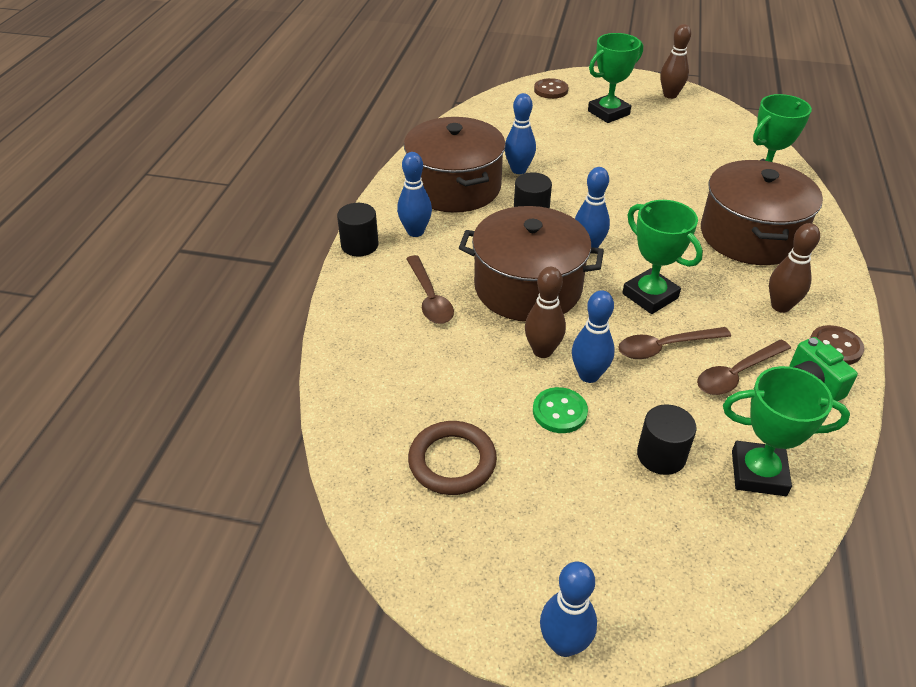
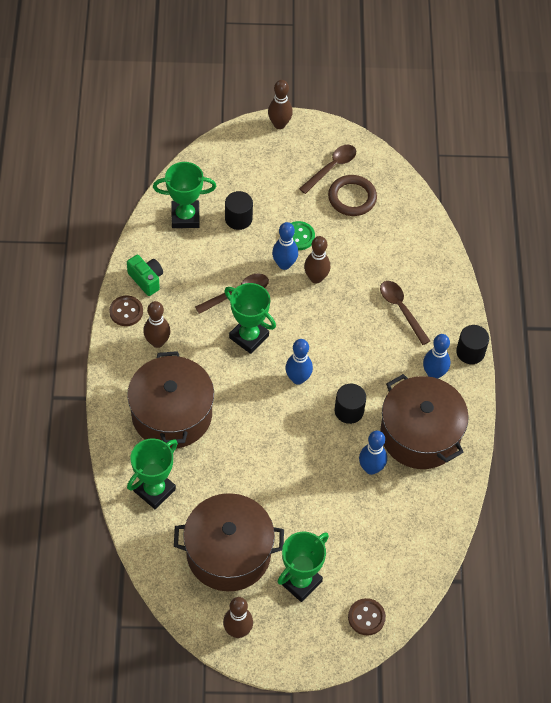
camera: 165 degrees right, 15 degrees up
(528, 287) = (336, 331): brown pot -> brown pot (228, 553)
(564, 644) = (279, 124): blue bowling pin -> brown bowling pin
(737, 374) = (192, 280): brown spoon -> brown spoon (331, 168)

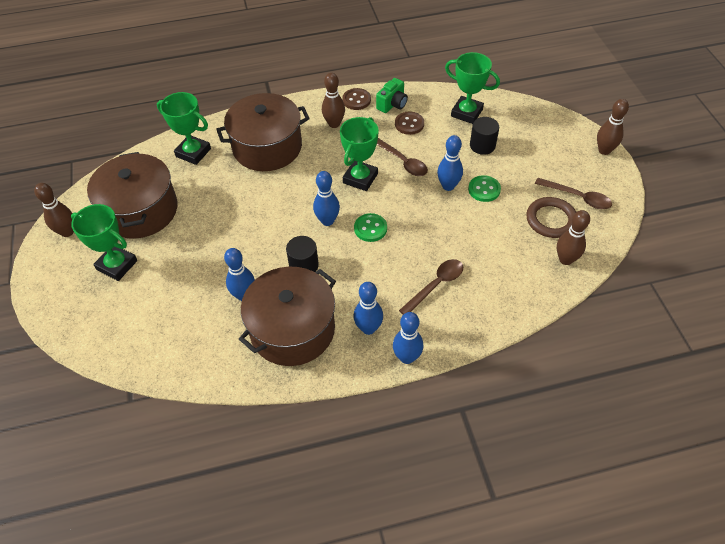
camera: 80 degrees right, 5 degrees down
(185, 217) = (466, 113): green trophy -> green trophy turned 45 degrees counterclockwise
(316, 278) = (443, 211): brown bowling pin -> brown bowling pin (565, 259)
(319, 344) = (370, 228): none -> green button
(366, 617) = (83, 323): brown button -> brown button (409, 124)
(470, 352) = (407, 357): black cylinder -> blue bowling pin

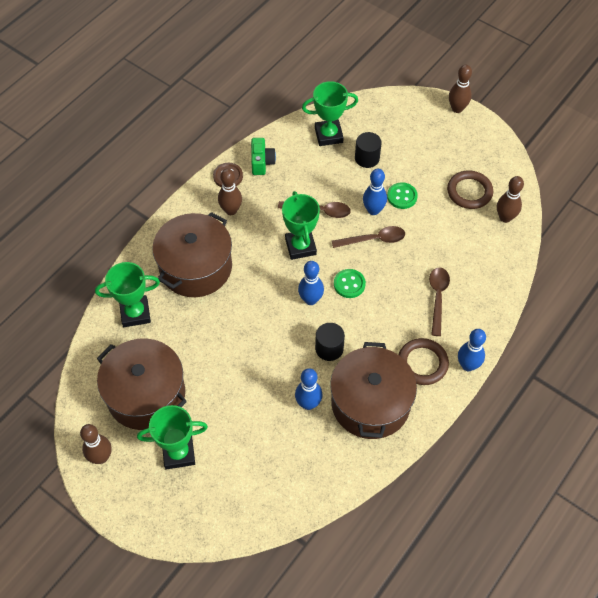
camera: 40 degrees left, 5 degrees up
(368, 328) = (422, 363): blue bowling pin -> brown ring
(409, 124) = (293, 173): brown button -> none
(577, 197) = (471, 161): brown spoon -> brown spoon (373, 239)

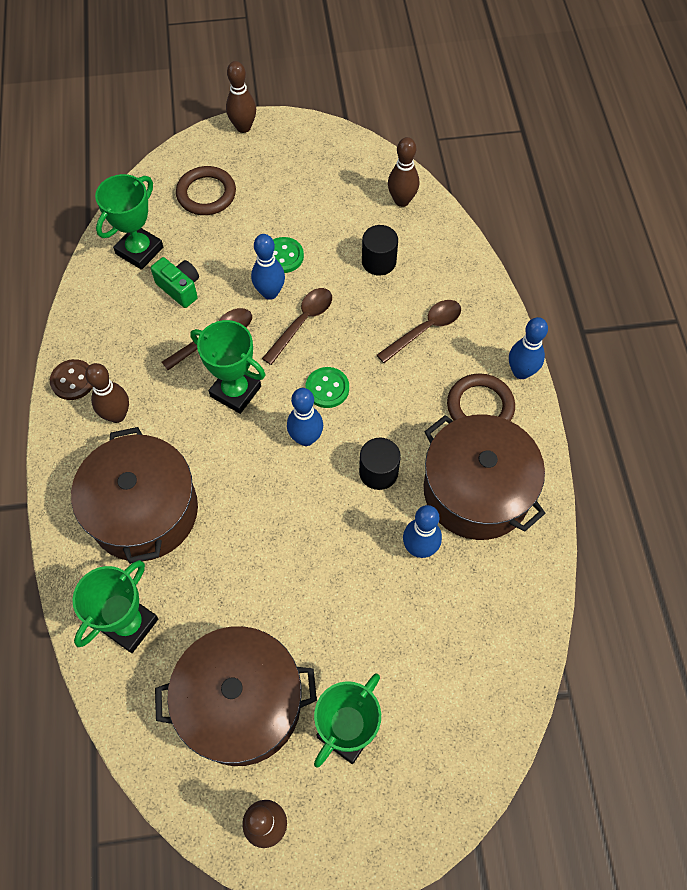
camera: 45 degrees left, 5 degrees up
(262, 162) = (96, 335): green camera -> green camera (180, 288)
(367, 158) = (206, 244): black cylinder -> black cylinder (379, 261)
(437, 298) = (425, 329): brown spoon -> brown spoon turned 90 degrees clockwise
(469, 192) = (342, 201): brown ring -> brown ring (206, 194)

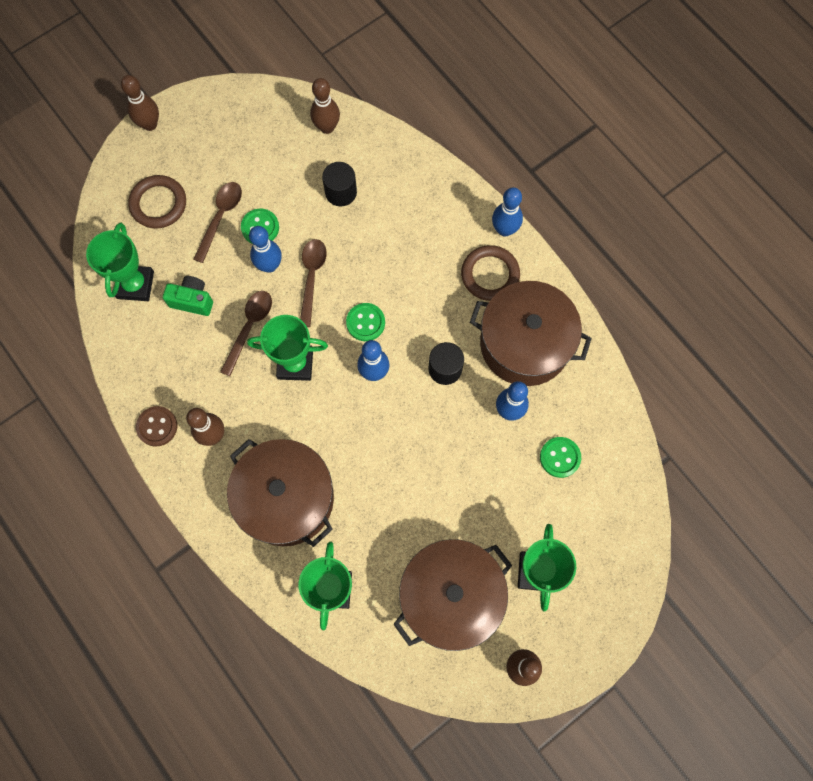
camera: 30 degrees left, 10 degrees up
(425, 329) = (412, 233): brown spoon -> brown spoon (220, 218)
(445, 625) = (560, 457): none -> green button

